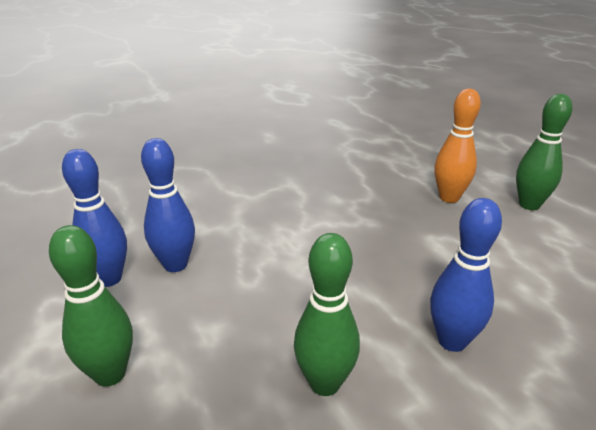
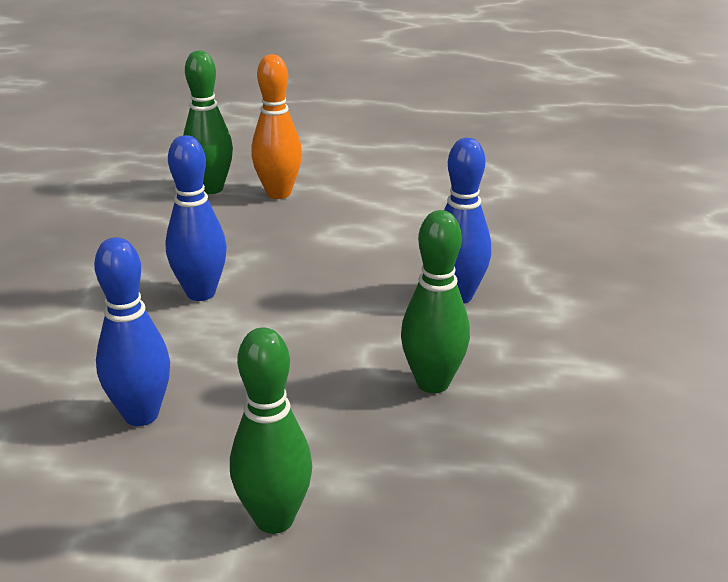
camera: 55 degrees left, 0 degrees up
(109, 279) = (96, 478): blue bowling pin -> blue bowling pin (201, 293)
(529, 205) = (348, 163): green bowling pin -> green bowling pin (211, 188)

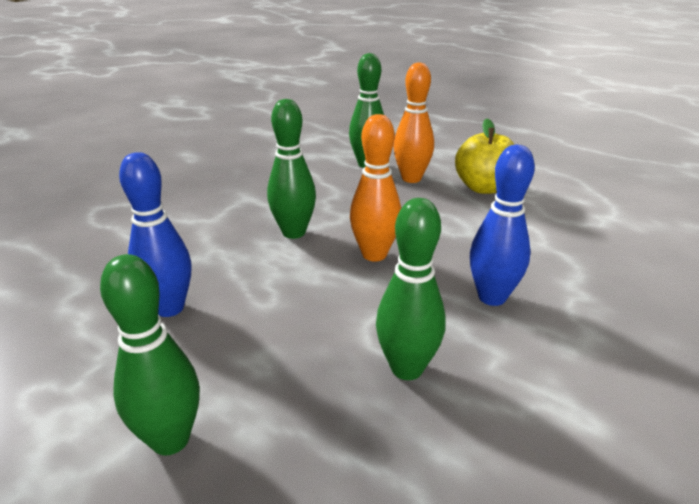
camera: 30 degrees right, 0 degrees up
(201, 293) = (294, 232): blue bowling pin -> green bowling pin
(312, 290) = (374, 254): none -> orange bowling pin
(366, 184) = (483, 188): none -> yellow apple

